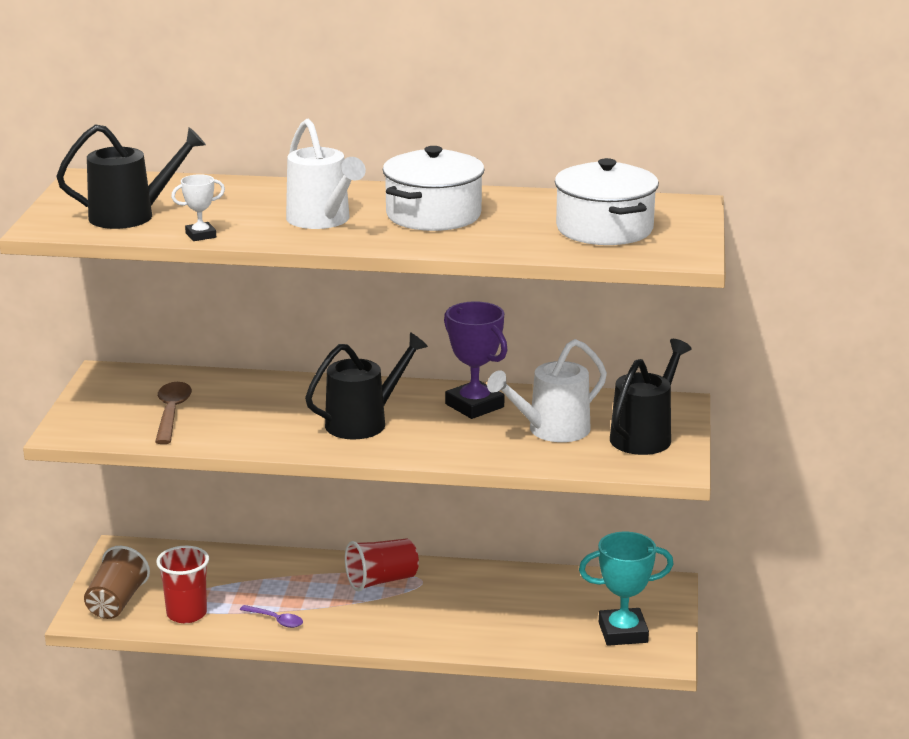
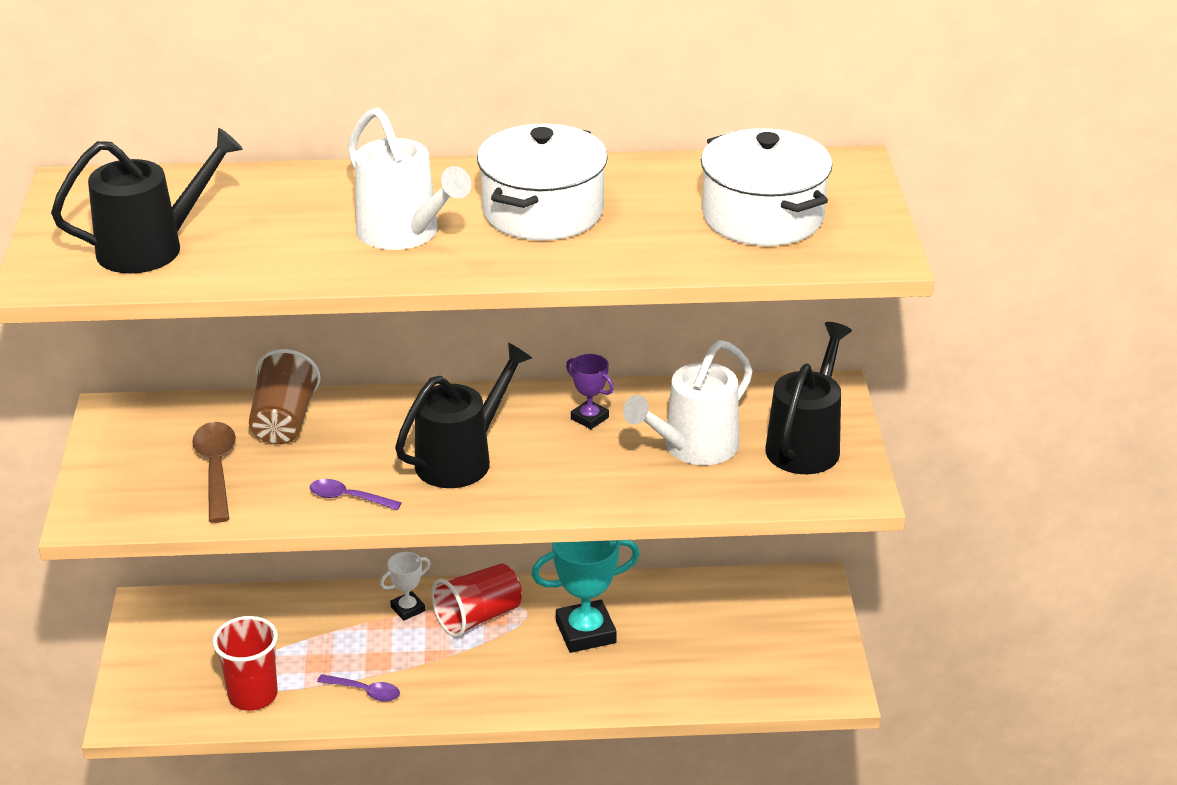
camera: 10 degrees left, 10 degrees up
(116, 602) = (161, 689): brown cup -> brown cup (284, 421)
(201, 235) = (255, 275): white trophy -> white trophy (408, 609)
(267, 438) = (348, 498): none -> purple spoon
(474, 406) = (589, 418): purple trophy -> purple trophy, size x0.53
(623, 632) = (779, 659): turquoise trophy -> turquoise trophy (586, 632)

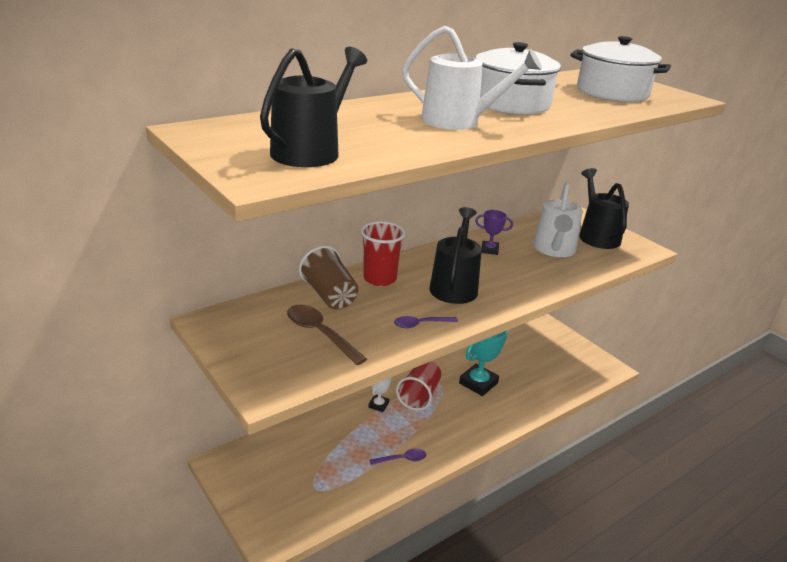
camera: 35 degrees left, 5 degrees down
(253, 695) = (339, 489): red cup -> red cup (380, 279)

